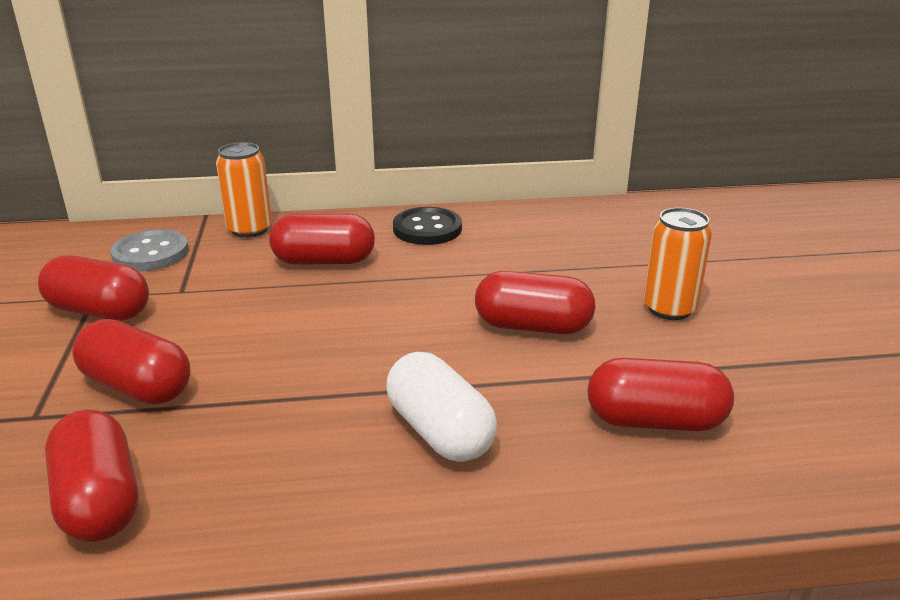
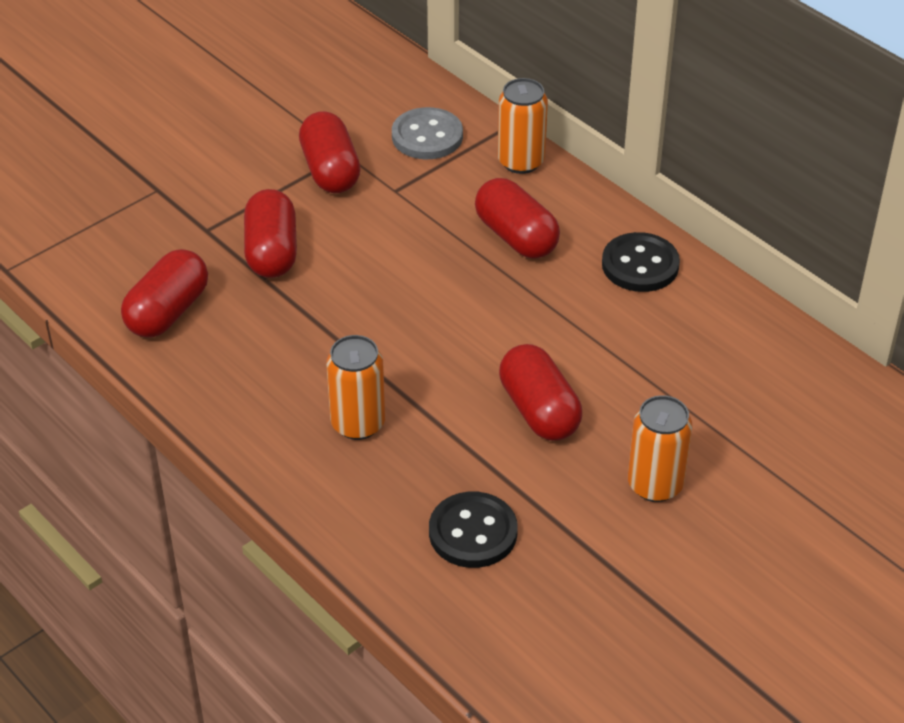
camera: 55 degrees right, 15 degrees up
(440, 431) = (358, 423): white capsule -> orange can
(655, 421) = (473, 532): red capsule -> black button

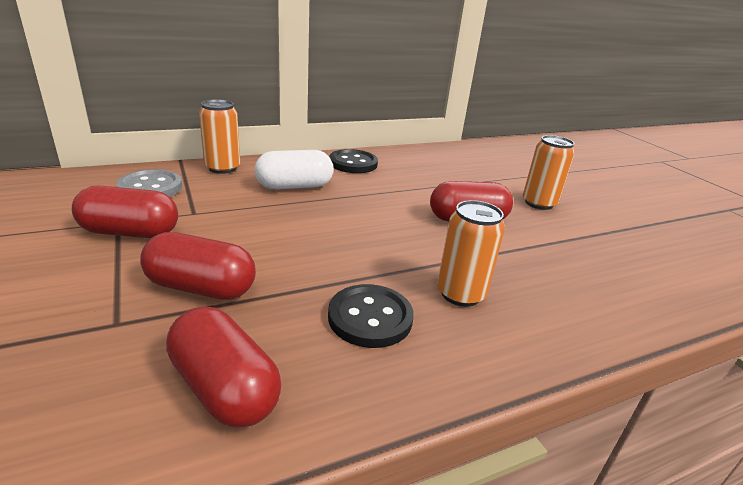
camera: 75 degrees left, 15 degrees down
(473, 532) = (586, 271): black button -> black button (370, 318)
(516, 237) = (294, 186): red capsule -> white capsule

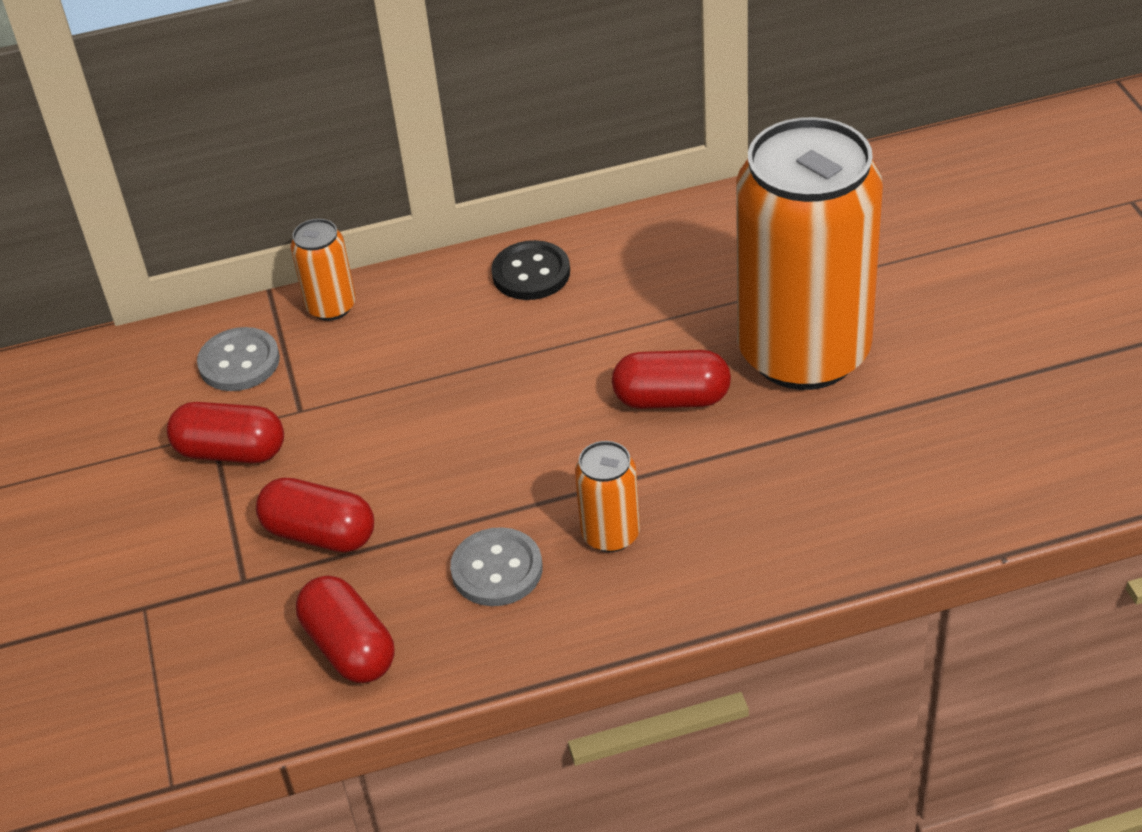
camera: 15 degrees right, 15 degrees up
(294, 186) = (433, 343): white capsule -> none
(370, 318) = (497, 569): black button -> grey button
(539, 203) = (804, 353): orange can -> orange can, size x2.45

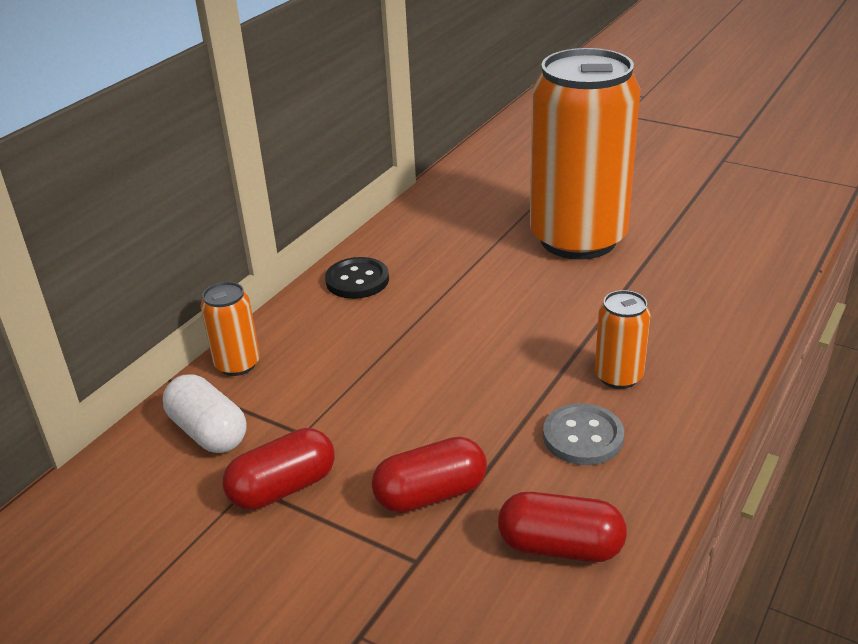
camera: 45 degrees left, 10 degrees down
(239, 362) = (208, 432): grey button -> white capsule
(672, 399) = (542, 295): red capsule -> none

